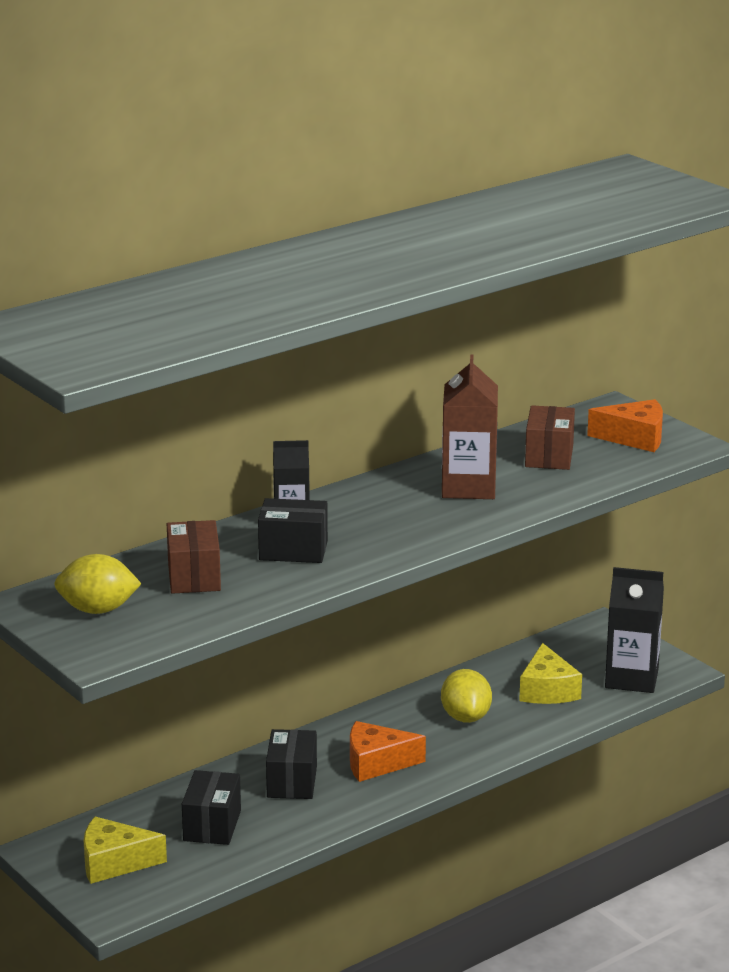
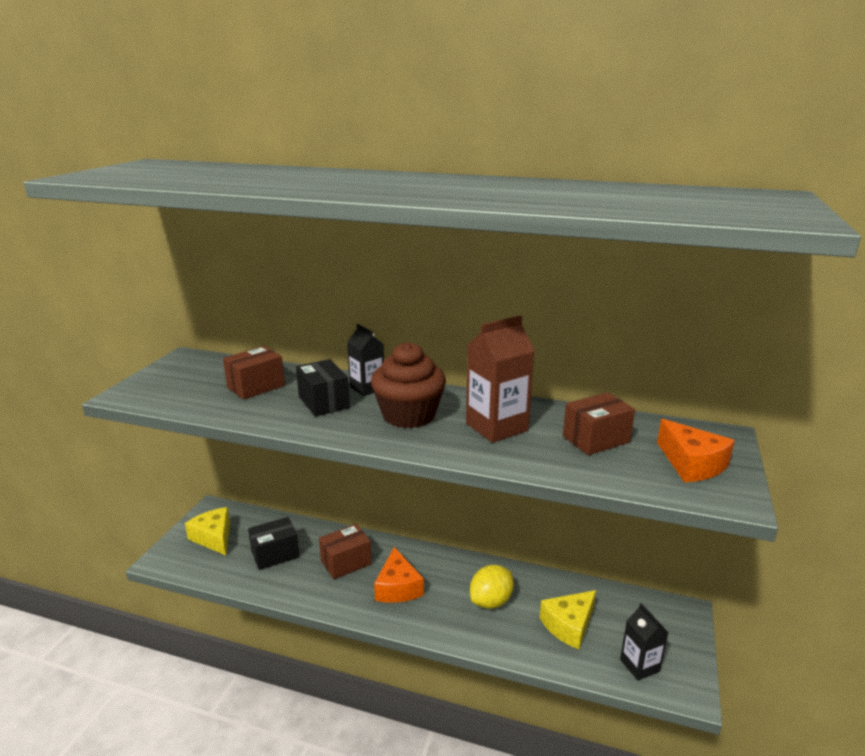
camera: 55 degrees right, 0 degrees up
(98, 610) = (188, 376): yellow lemon -> none
(292, 782) = (346, 562): black box -> brown box
(376, 763) = (398, 587): orange cheese -> orange cheese turned 150 degrees counterclockwise
(387, 518) = (408, 415): none -> brown cupcake
(631, 678) = (639, 665): black carton -> black carton, size x0.64

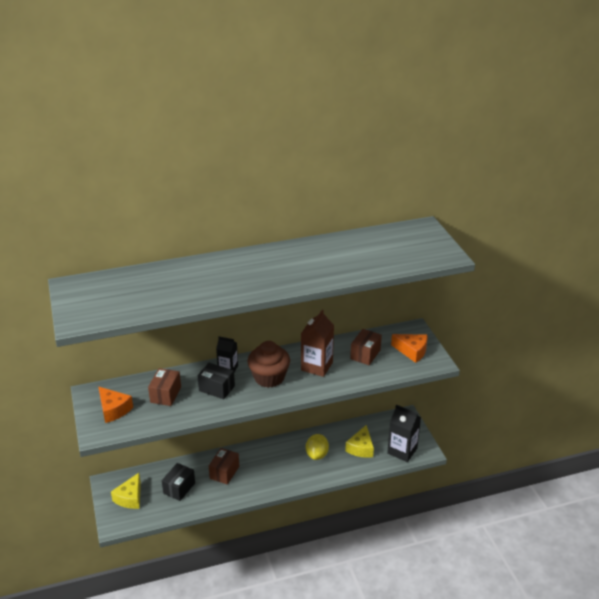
camera: 35 degrees left, 10 degrees up
(214, 537) = (130, 498): yellow cheese -> yellow cheese turned 90 degrees counterclockwise
(398, 587) = (265, 471): orange cheese -> orange cheese (113, 410)
(639, 665) = (402, 451): black carton -> black carton, size x1.57

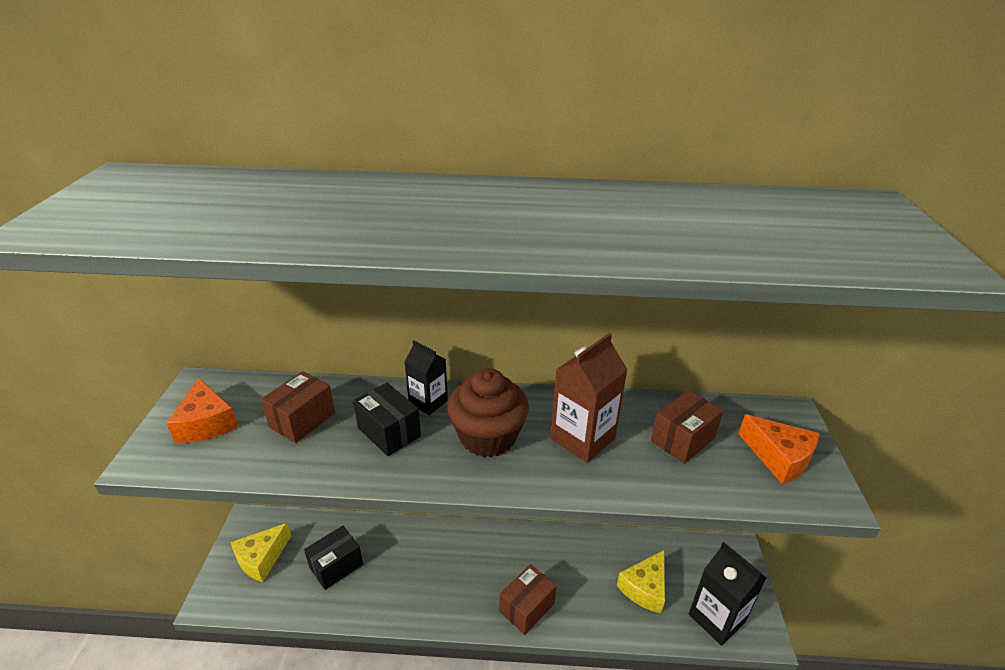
camera: 20 degrees right, 0 degrees up
(224, 472) = (413, 560): brown box -> brown box (527, 607)
(317, 455) = (567, 576): yellow lemon -> none

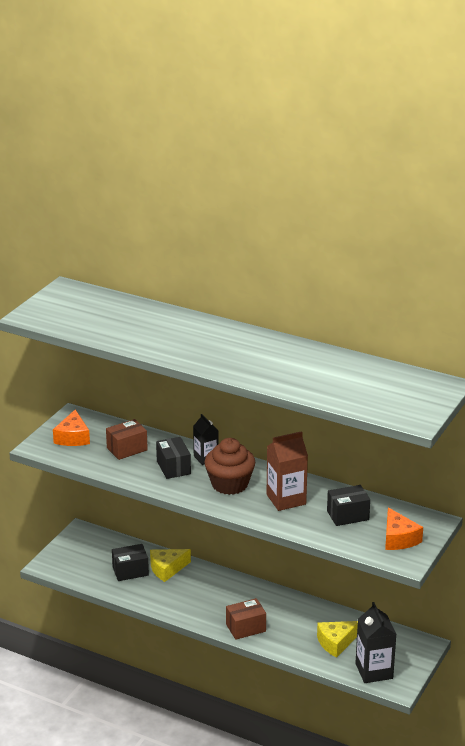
camera: 25 degrees right, 5 degrees down
(261, 558) = (83, 553): yellow cheese -> yellow cheese (167, 569)
(682, 439) = (348, 515): brown box -> black box

